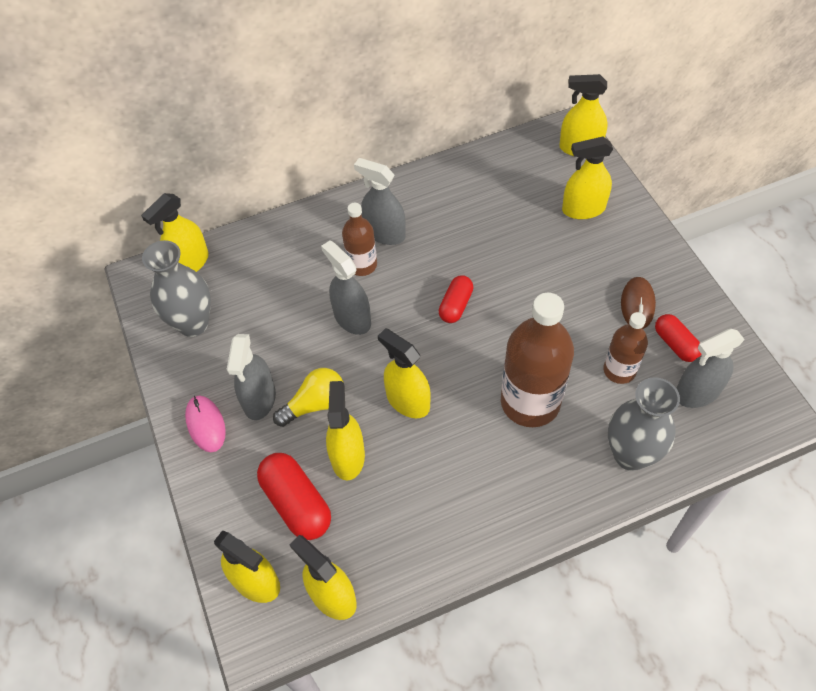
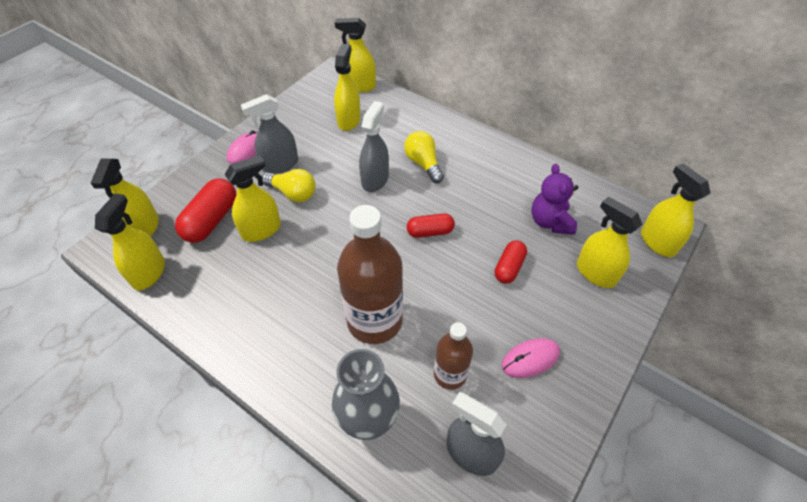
camera: 55 degrees right, 5 degrees down
(193, 323) = (316, 109): grey vase -> none
(362, 265) = (423, 164): brown bottle -> yellow light bulb
(384, 233) = (460, 163): grey spray bottle -> none
(408, 401) = (327, 242): yellow spray bottle -> yellow spray bottle (349, 120)
(508, 207) = (550, 222): none -> purple teddy bear
(637, 304) = (530, 359): brown mouse -> pink mouse
(675, 344) = (511, 410): red capsule -> red capsule (509, 267)

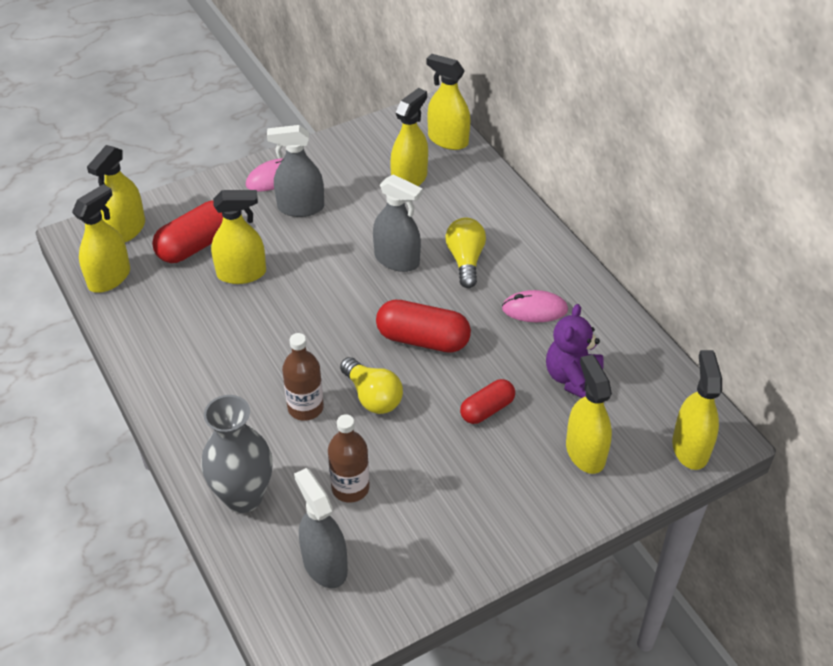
camera: 25 degrees right, 5 degrees down
(293, 193) = (296, 245): yellow light bulb -> yellow light bulb (372, 396)
(374, 320) = (305, 407): brown bottle -> brown bottle, size x0.56
(375, 180) = (397, 260): grey spray bottle -> grey spray bottle turned 75 degrees clockwise
(430, 232) = (423, 339): red capsule -> red capsule, size x1.60
(530, 359) = (445, 507): pink mouse -> pink mouse (534, 309)

